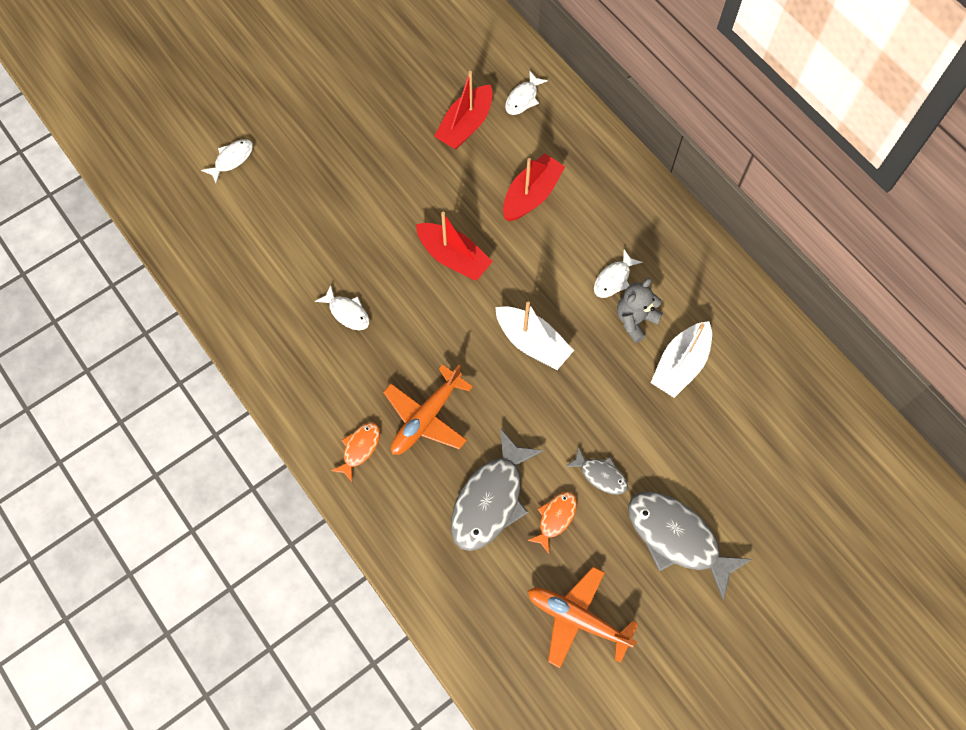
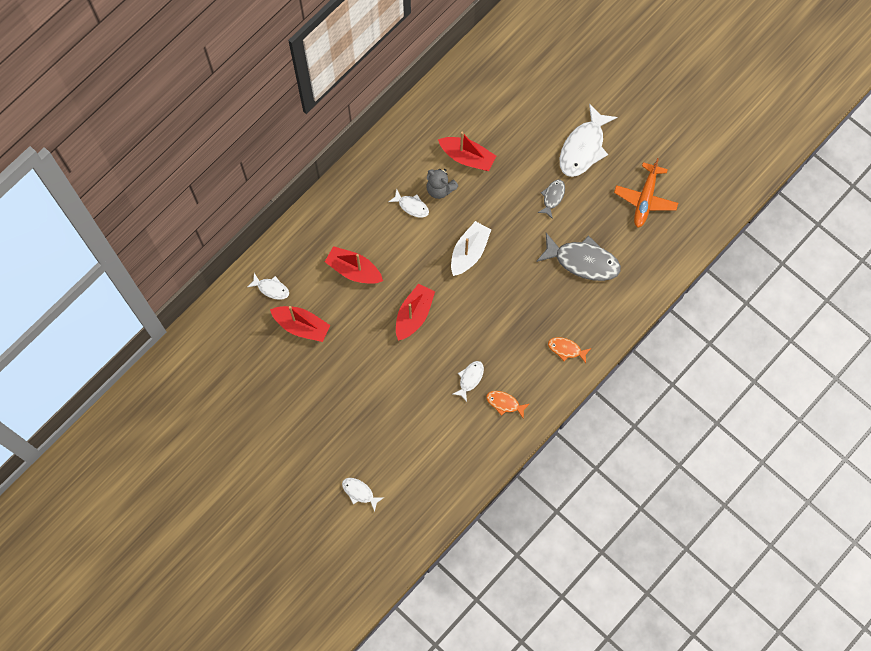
camera: 100 degrees left, 5 degrees up
(426, 417) = (536, 311): orange plane -> none
(555, 518) = (586, 220): orange fish -> orange fish (504, 403)
(677, 538) = (583, 147): grey fish -> white fish
(680, 365) = (467, 157): white boat -> red boat

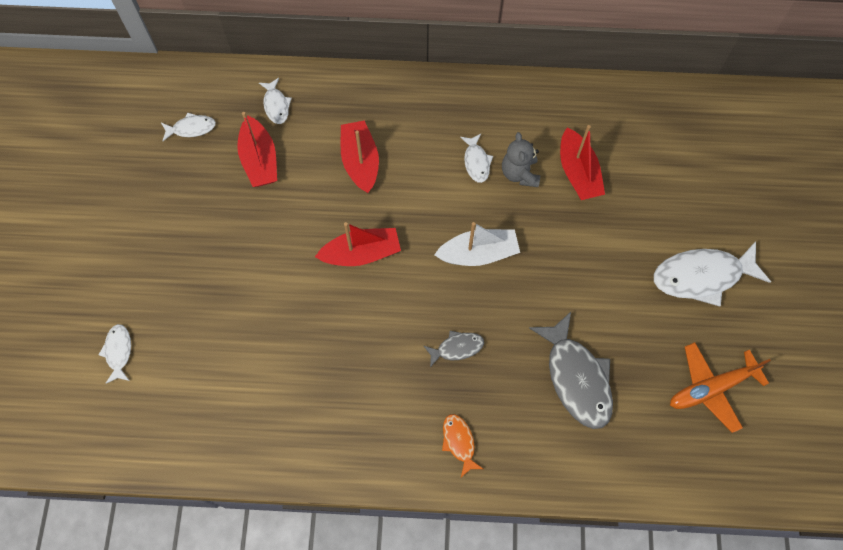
camera: 50 degrees right, 5 degrees down
(470, 379) = (337, 365): white fish -> white fish (191, 128)
(504, 403) = (339, 424): orange fish -> none
(552, 197) = (617, 289): grey fish -> grey fish (457, 348)

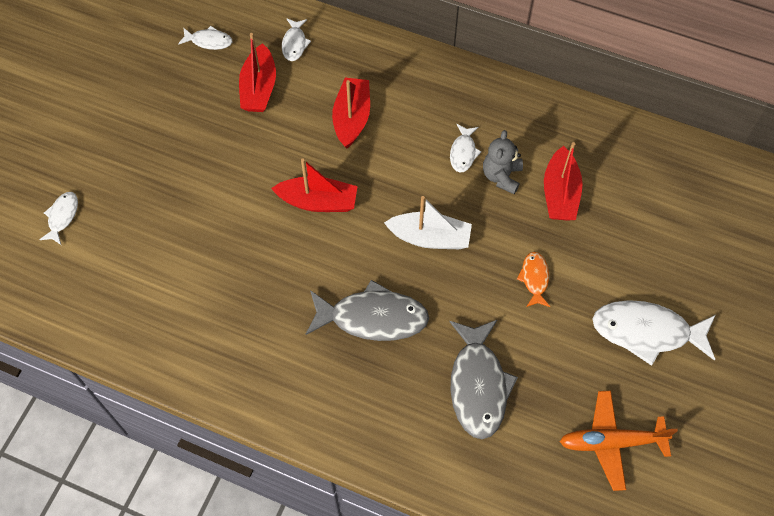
camera: 20 degrees right, 5 degrees down
(457, 348) = (372, 318): grey fish -> grey fish, size x1.97
(459, 442) = (338, 405): orange fish -> orange fish (534, 278)

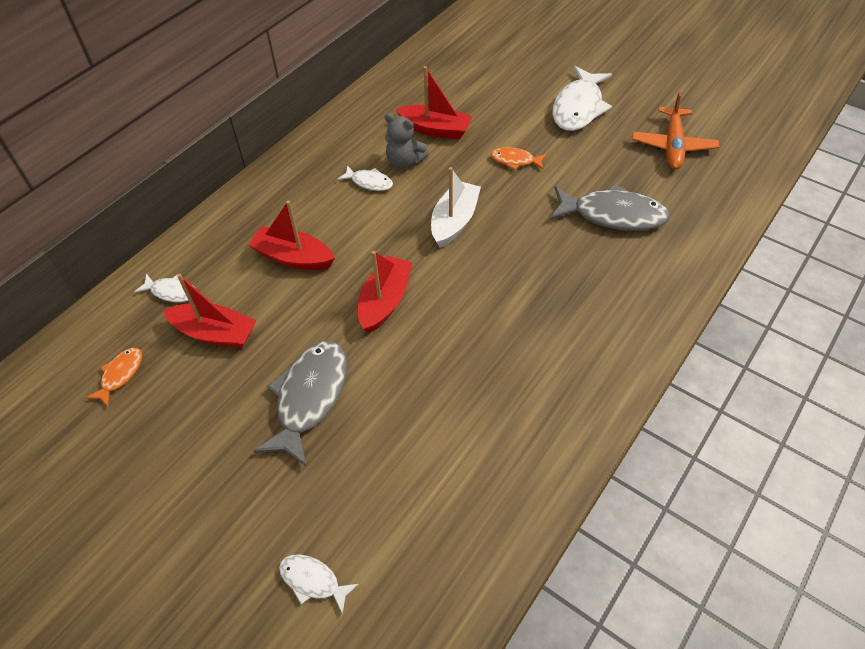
camera: 75 degrees left, 10 degrees down
(209, 41) = (120, 375): white fish -> orange fish
(372, 318) = (531, 278): grey fish -> grey fish (310, 397)

